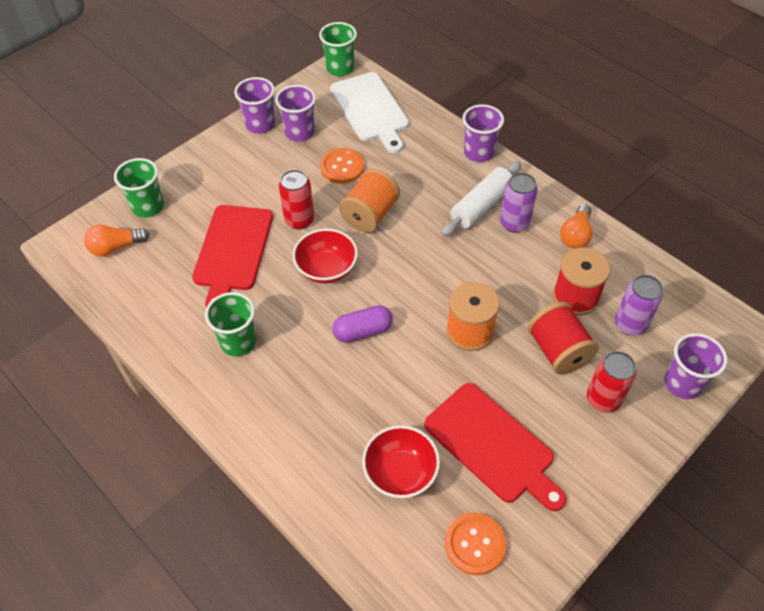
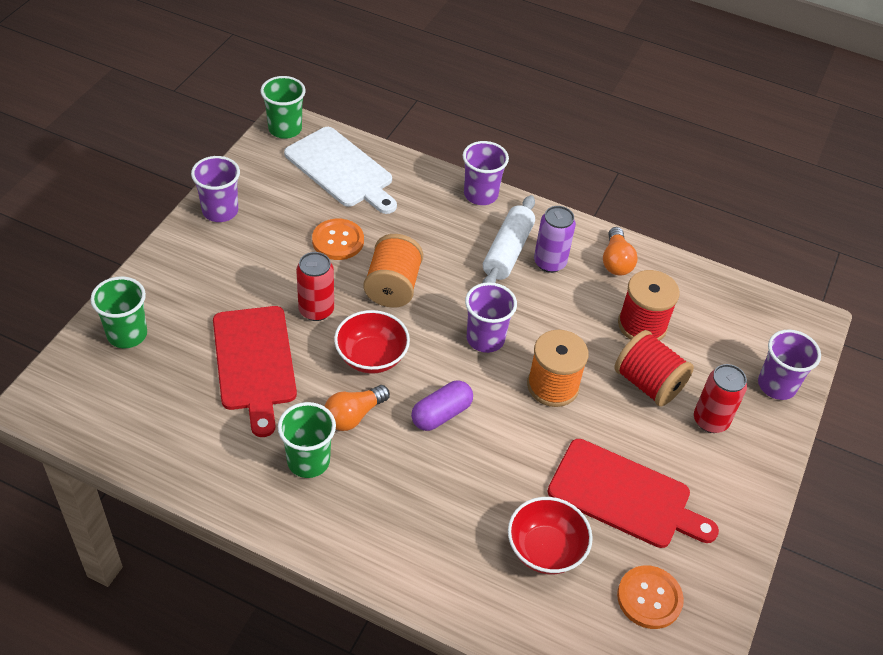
camera: 25 degrees left, 5 degrees down
(116, 247) = (109, 390): orange light bulb -> orange light bulb (353, 415)
(299, 132) = (271, 211): purple cup -> purple cup (485, 339)
(630, 324) = (705, 340): purple can -> none

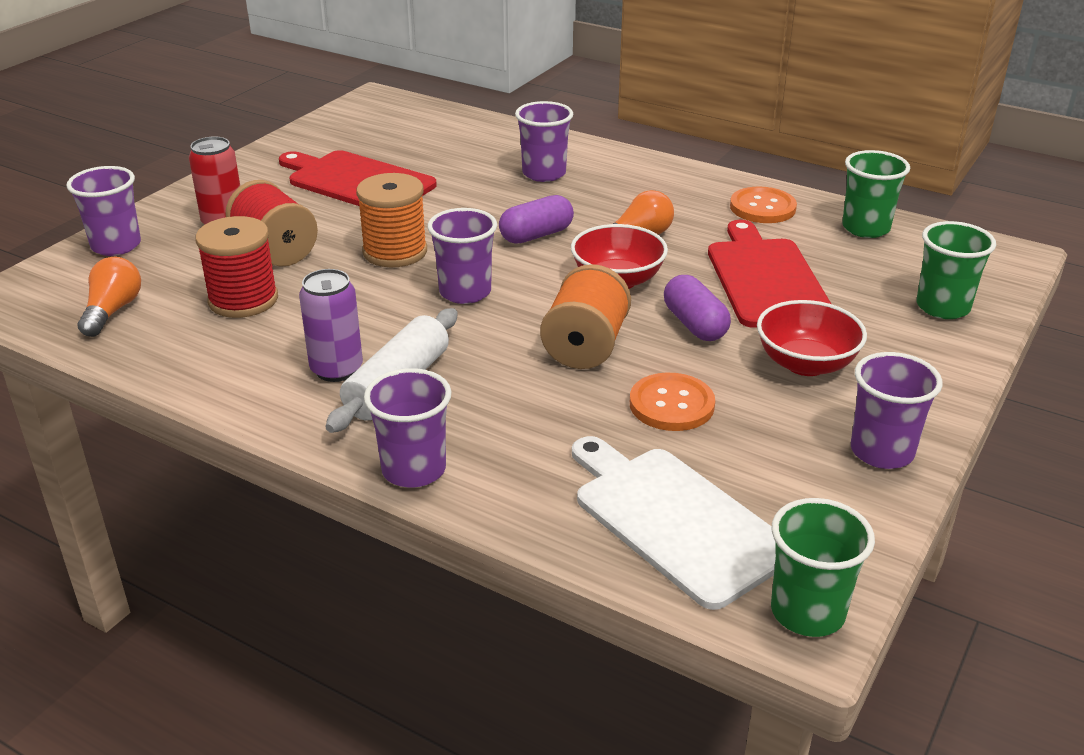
camera: 170 degrees left, 15 degrees down
(308, 461) = (686, 209): green cup -> green cup (865, 228)
(316, 310) = (695, 324): red can -> purple capsule
(446, 521) = (544, 173): none -> purple cup
(545, 549) = (453, 158): red bowl -> red bowl (806, 364)
(616, 261) = (230, 369): orange light bulb -> orange light bulb (113, 311)
(649, 598) = (370, 135): orange button -> orange button (762, 207)

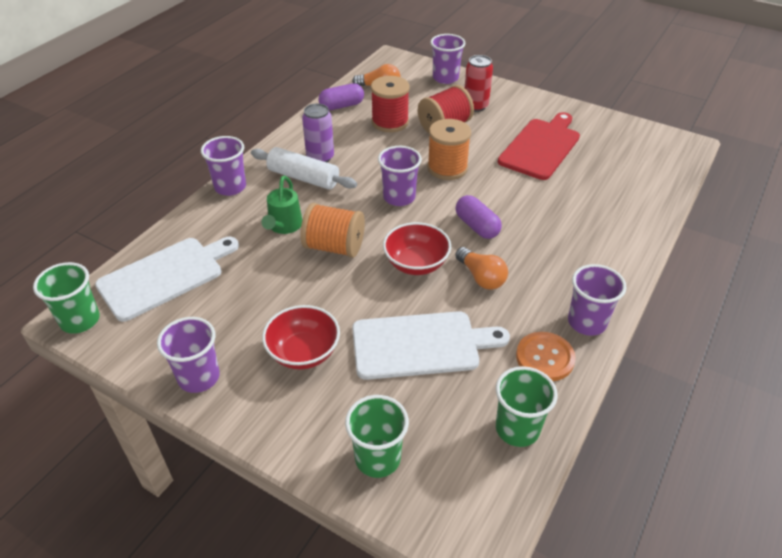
camera: 90 degrees right, 10 degrees up
(535, 398) = (284, 226): none -> green watering can
(544, 173) = (577, 230): purple cup -> purple cup (587, 322)
(671, 404) = (267, 281): orange button -> none
(695, 324) = (357, 299): purple capsule -> purple capsule (341, 106)
(766, 279) = (420, 345): red cutting board -> white cutting board

